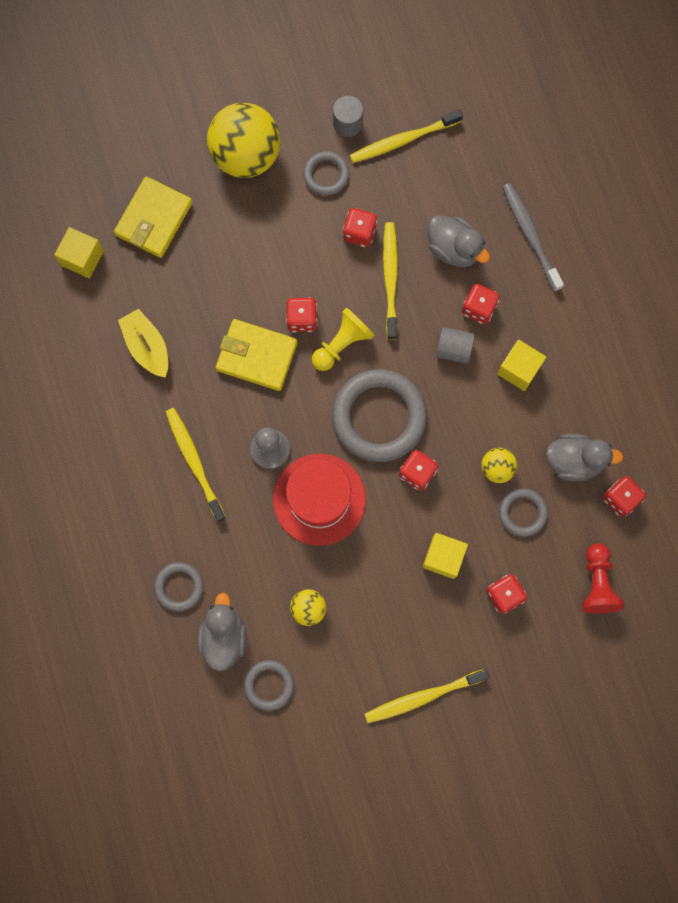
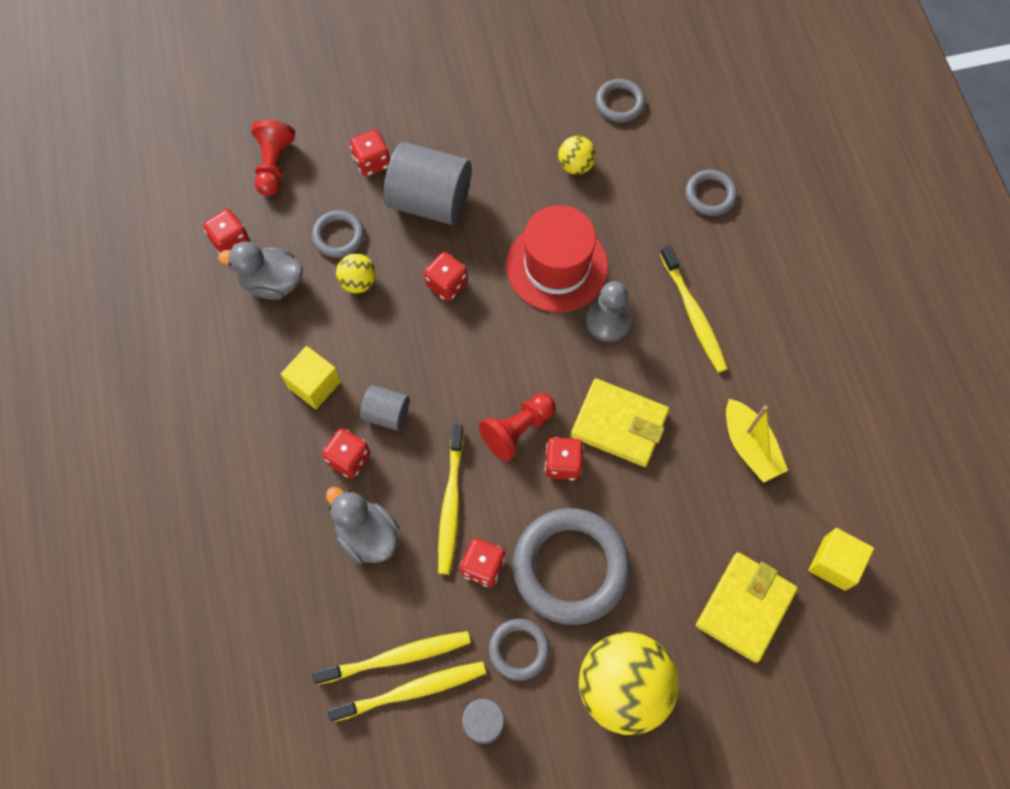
camera: 175 degrees left, 10 degrees down
(224, 636) = (664, 147): grey duck -> none
(342, 344) = (517, 430): yellow pawn -> red pawn
(379, 417) = (482, 345): grey ring -> grey ring (570, 567)
(422, 697) = (468, 82): yellow toothbrush -> yellow toothbrush (397, 657)
(443, 557) = (430, 201): yellow cube -> grey cylinder
(530, 235) = (269, 545): grey toothbrush -> none

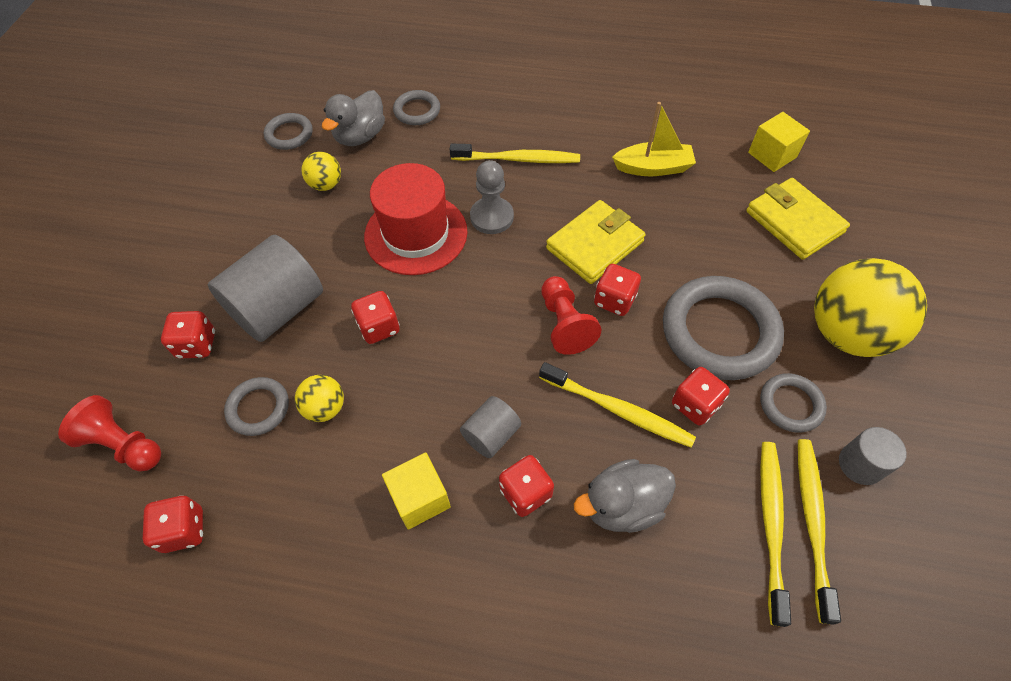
camera: 65 degrees left, 10 degrees down
(272, 282) = (268, 500): grey duck -> grey duck (360, 136)

